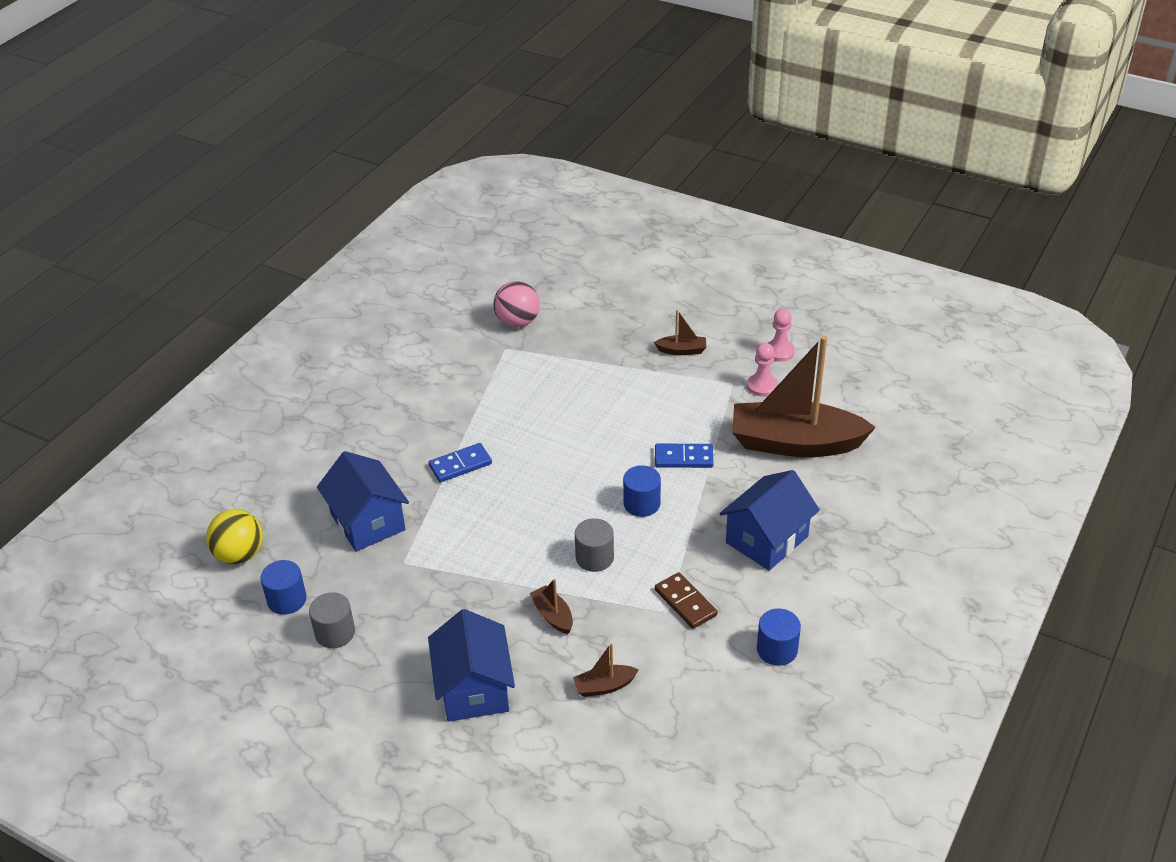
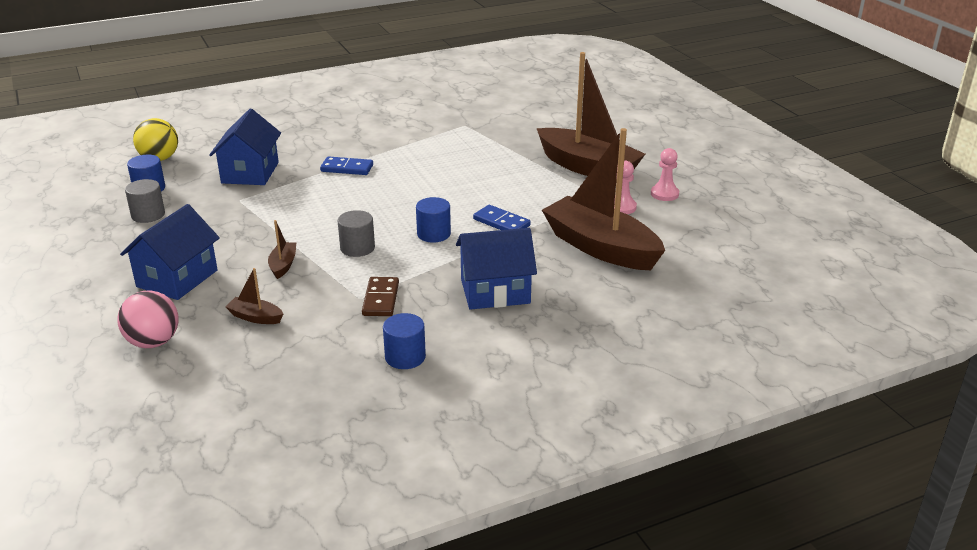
camera: 35 degrees right, 10 degrees down
(517, 322) = (492, 115): pink ball -> pink ball (153, 342)
(682, 350) = (587, 167): brown boat -> brown boat, size x2.49

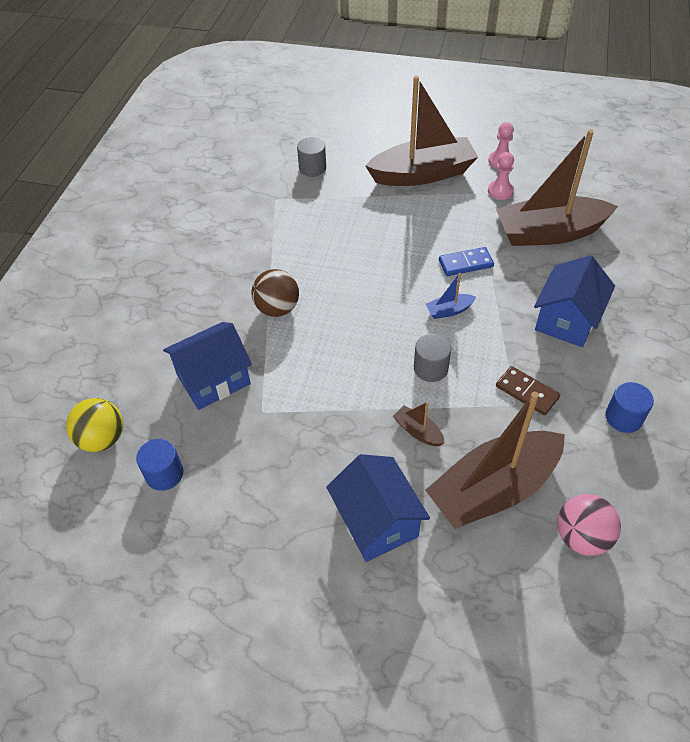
camera: 50 degrees left, 20 degrees up
(148, 215) = (223, 496): grey cylinder -> grey cylinder (312, 168)
(153, 342) = (481, 585): pink ball -> pink ball (581, 537)
(250, 173) = (213, 379): blue house -> blue house turned 75 degrees counterclockwise
(255, 317) = (493, 489): brown boat -> brown boat, size x2.49
(347, 168) = (277, 308): blue domino -> brown ball
(434, 234) = (449, 310): blue cylinder -> blue boat

